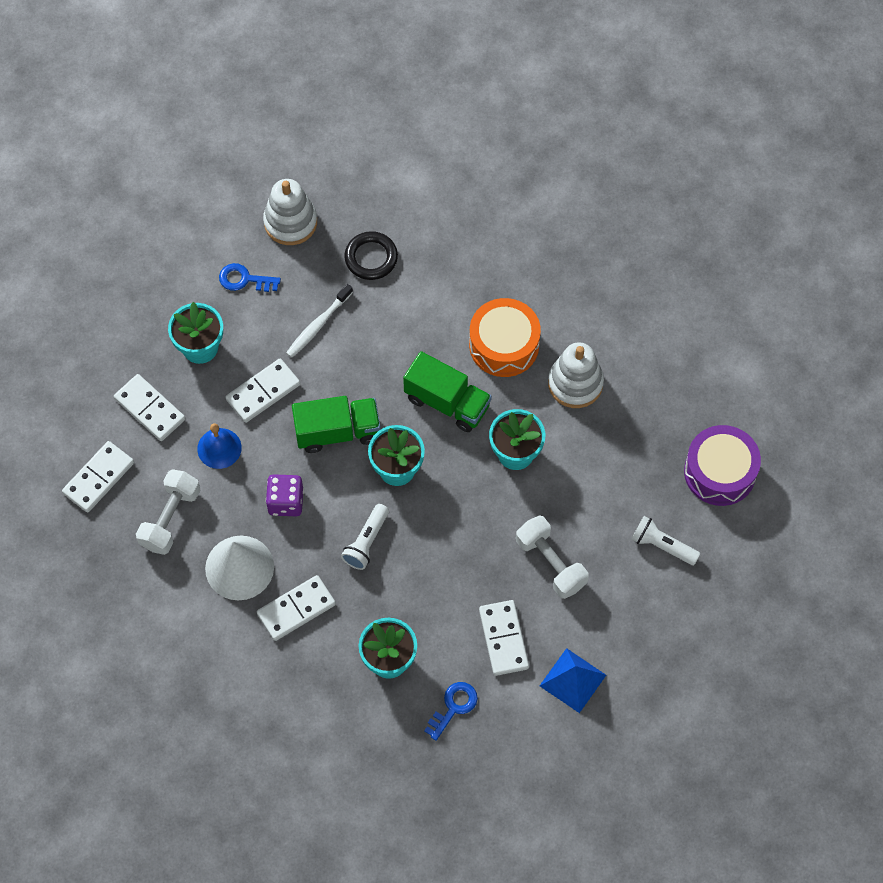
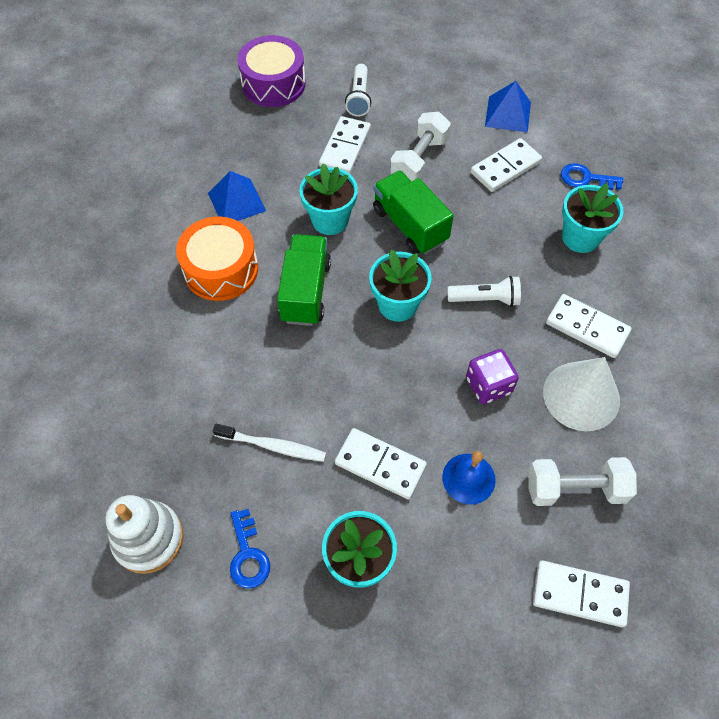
camera: 115 degrees left, 5 degrees down
(150, 409) = (465, 580): white domino -> white domino (345, 147)
(337, 431) = (387, 372): green truck -> green truck (409, 225)
(371, 258) = (166, 429): black ring -> none
(575, 383) = (237, 202): white stacking toy -> blue pyramid

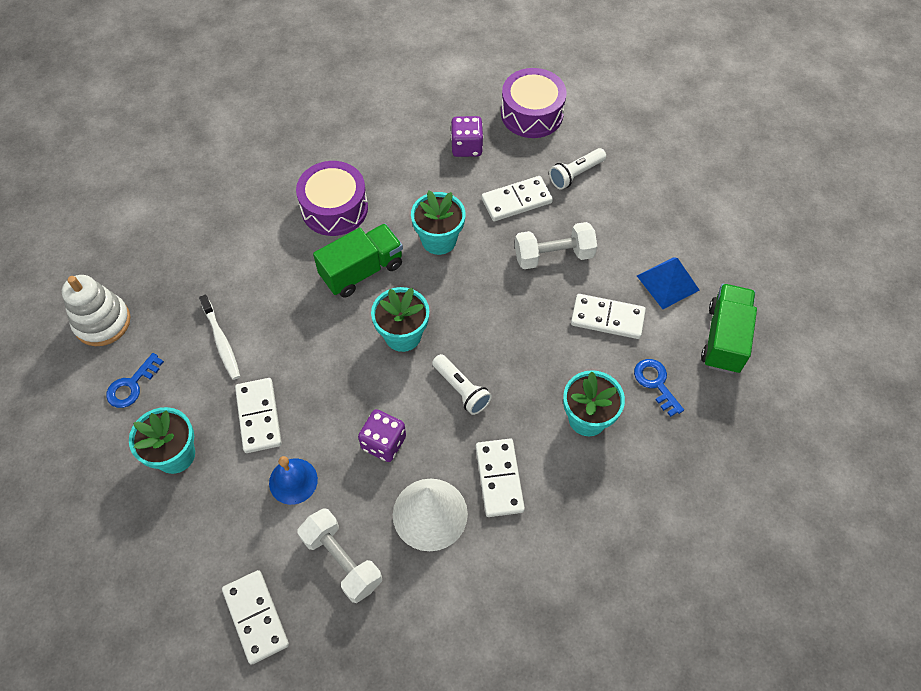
camera: 50 degrees right, 0 degrees up
(221, 269) = (334, 208): orange drum -> purple drum
(237, 202) = (400, 174): blue pyramid -> none
(259, 143) = (466, 147): none -> purple dice
(409, 225) = (483, 293): green truck -> green truck (724, 338)

